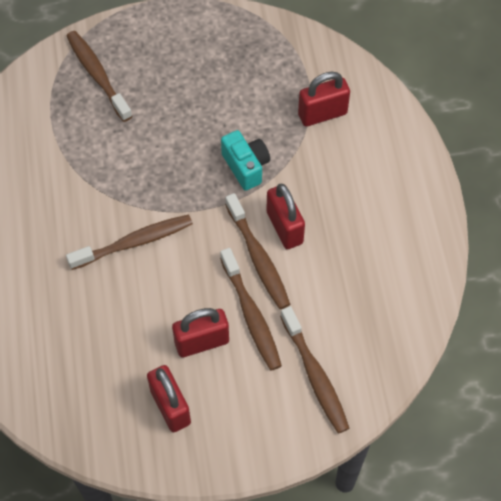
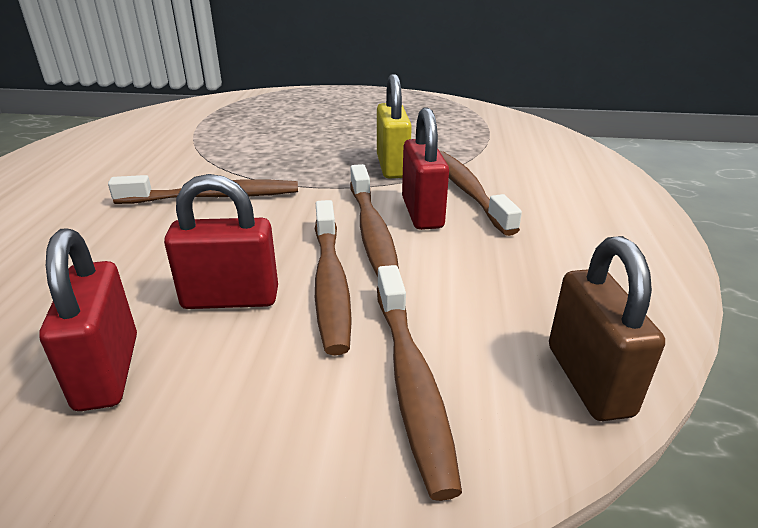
camera: 15 degrees right, 30 degrees down
(97, 75) = (269, 106): brown toothbrush -> brown toothbrush (467, 191)
(246, 166) = (392, 166): turquoise camera -> yellow padlock
(322, 114) = (500, 148): red padlock -> none
(395, 354) = (588, 380): none -> brown padlock

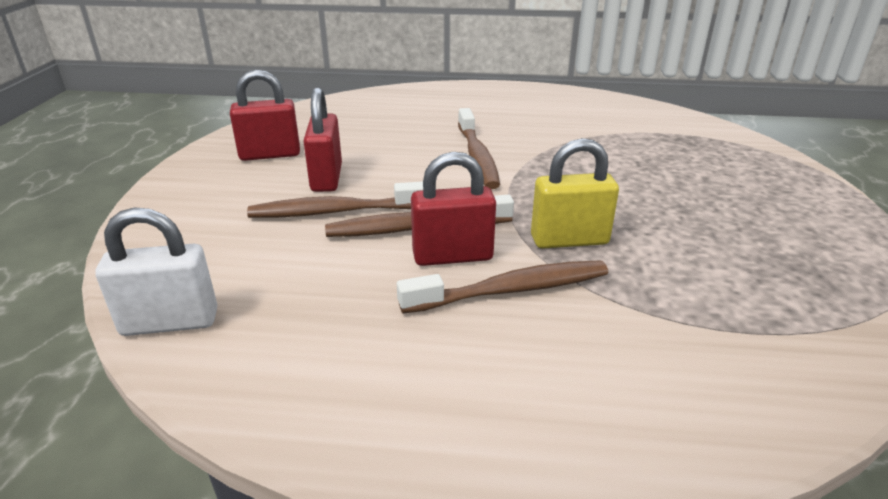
camera: 90 degrees right, 0 degrees up
(411, 382) = (212, 243): brown toothbrush -> none
(588, 380) = (170, 322): brown padlock -> white padlock

